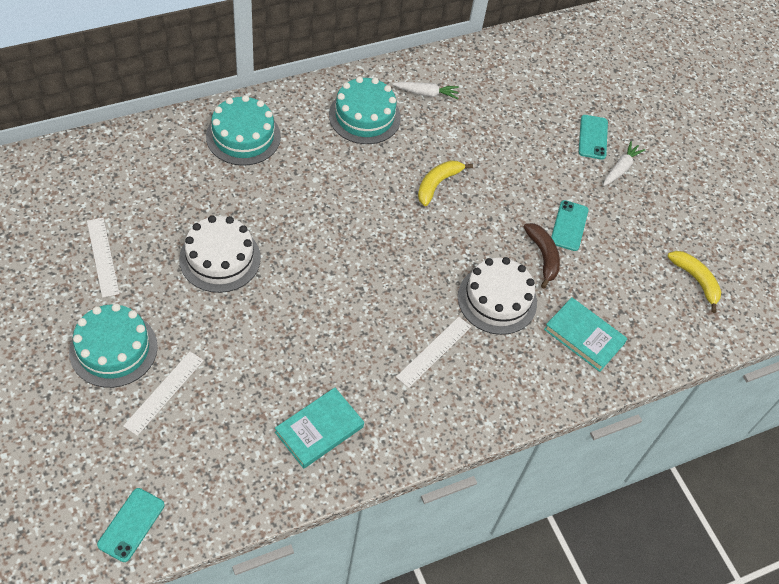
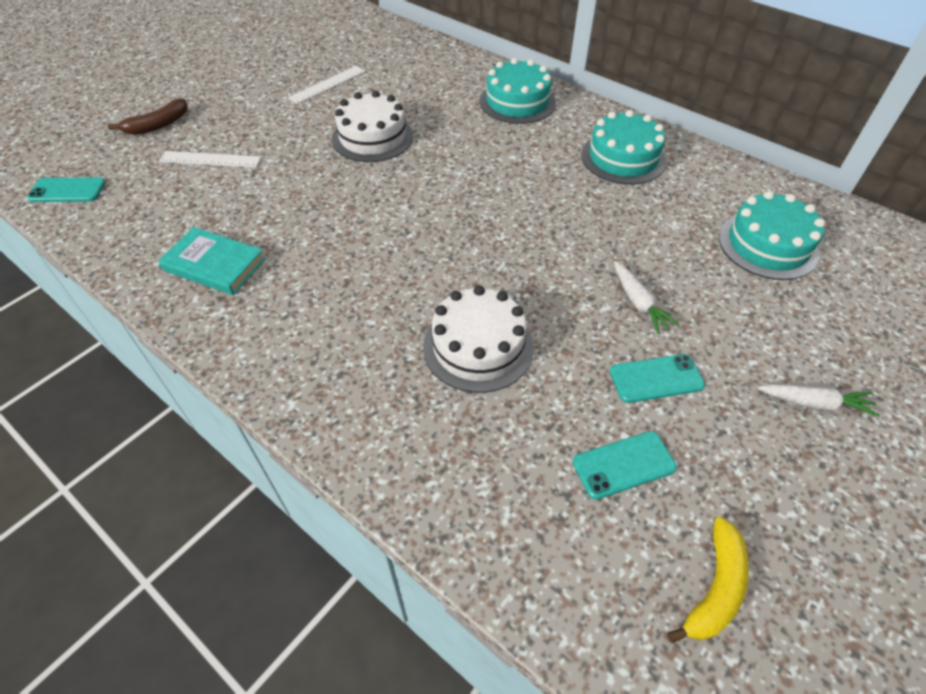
camera: 70 degrees right, 5 degrees down
(113, 349) = (240, 120): turquoise cake -> turquoise cake (767, 245)
(426, 93) = (705, 186): white carrot -> white carrot (639, 303)
(434, 351) = (364, 316): white ruler -> none
(437, 184) = (594, 237): yellow banana -> none
(543, 256) = (581, 368): brown banana -> brown banana (157, 125)
(584, 336) = (489, 462): turquoise book -> none
(593, 137) = (828, 352): turquoise phone -> turquoise phone (624, 465)

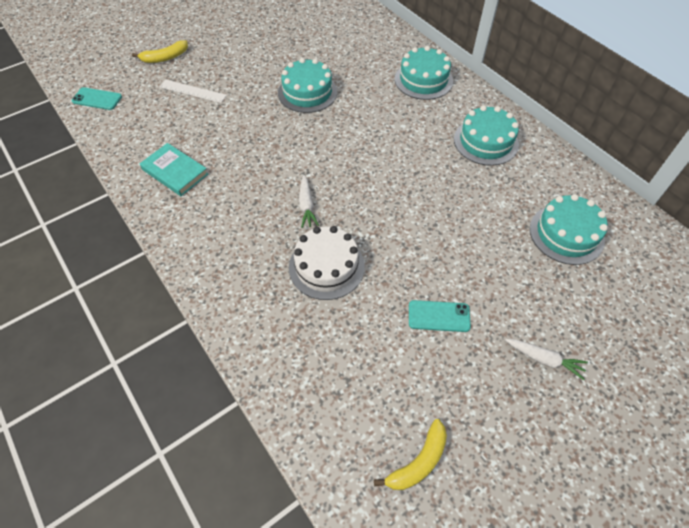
camera: 15 degrees right, 5 degrees up
(157, 125) = (165, 58): brown banana -> yellow banana
(328, 84) = (289, 42): white ruler -> none
(372, 137) = (307, 92): white cake -> turquoise cake
(624, 465) = (392, 369): turquoise phone -> none
(639, 303) = (449, 259): white carrot -> white carrot (306, 206)

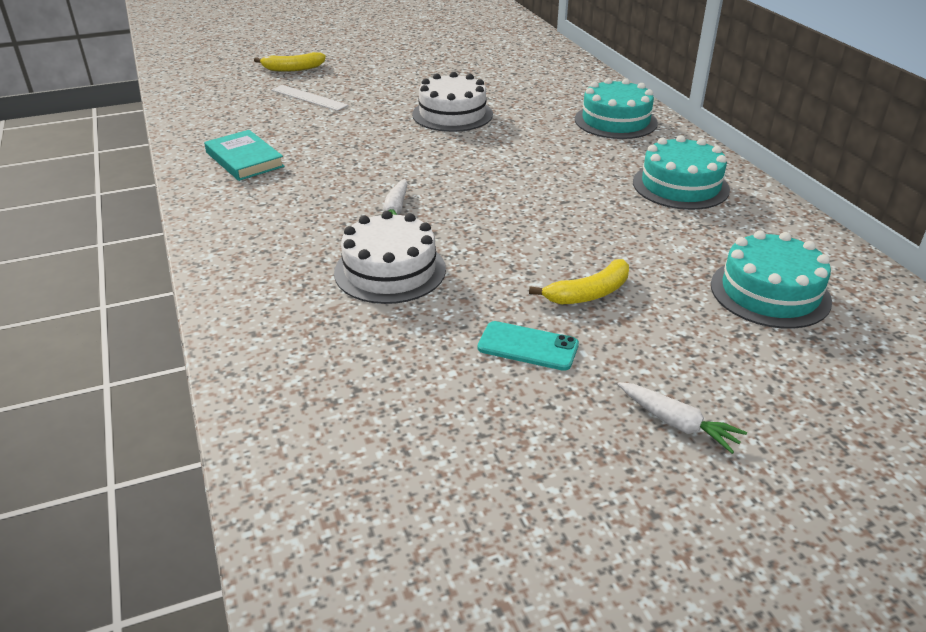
camera: 15 degrees right, 20 degrees down
(97, 99) = (192, 91): turquoise phone -> none
(307, 92) = (452, 114): turquoise cake -> white cake
(418, 462) = (415, 502): yellow banana -> yellow banana (588, 293)

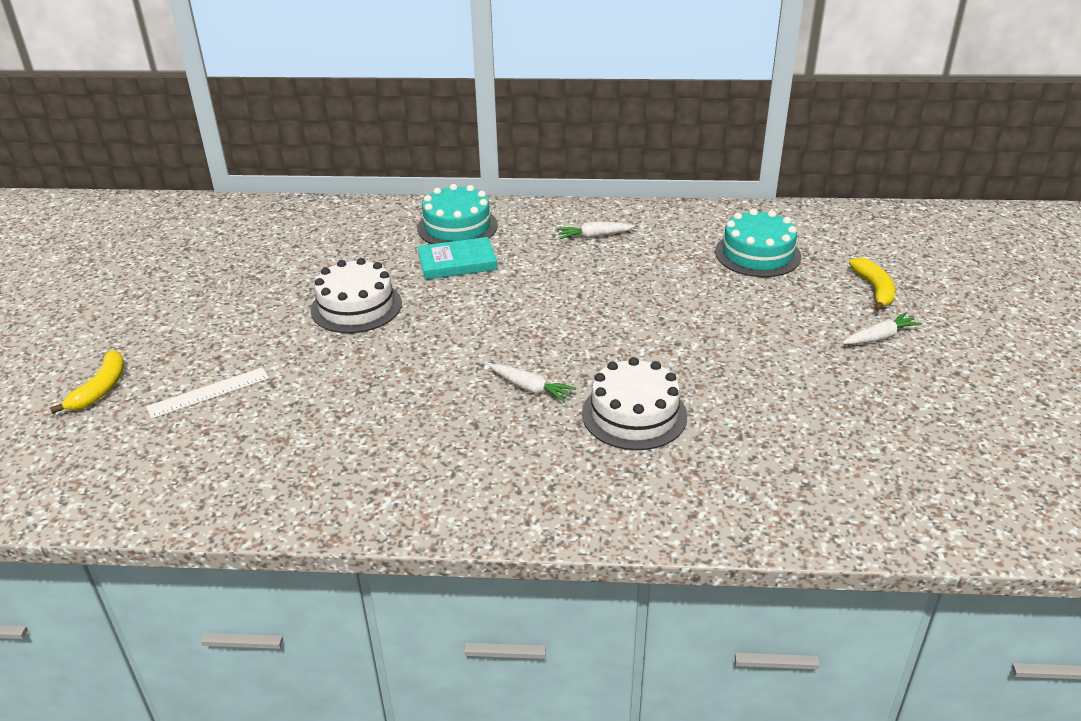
camera: 65 degrees left, 0 degrees up
(244, 159) = (334, 470): turquoise book -> turquoise book (457, 262)
(528, 346) = (775, 372): turquoise phone -> none
(588, 293) = (721, 325): yellow banana -> yellow banana (874, 289)
(680, 186) = (594, 236): turquoise cake -> white carrot

